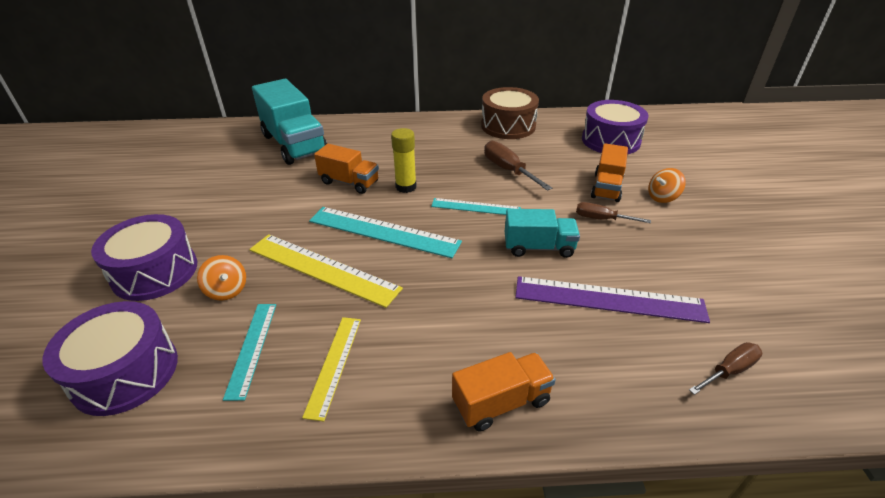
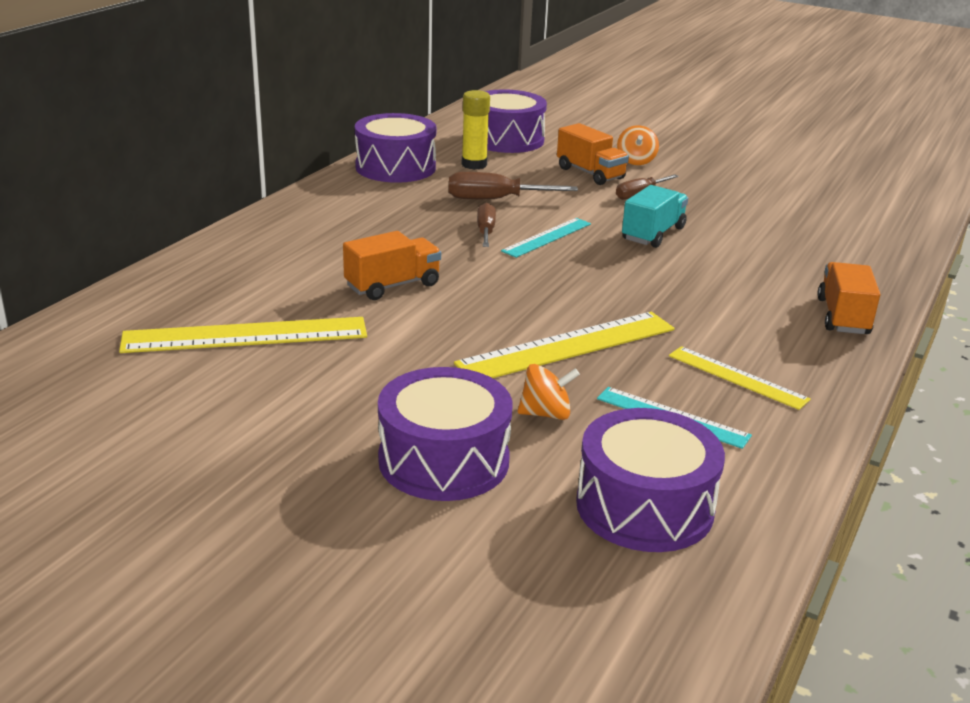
camera: 60 degrees left, 10 degrees down
(257, 166) = (245, 335): none -> yellow ruler
(294, 144) = (220, 295): turquoise truck -> none
(383, 231) = (533, 295): turquoise ruler -> none
(406, 187) = (453, 258): yellow glue stick -> yellow glue stick (474, 165)
(508, 126) = (395, 167): brown drum -> purple drum
(608, 299) = (756, 235): purple ruler -> none
(729, 370) = (870, 228): brown screwdriver -> brown screwdriver (485, 231)

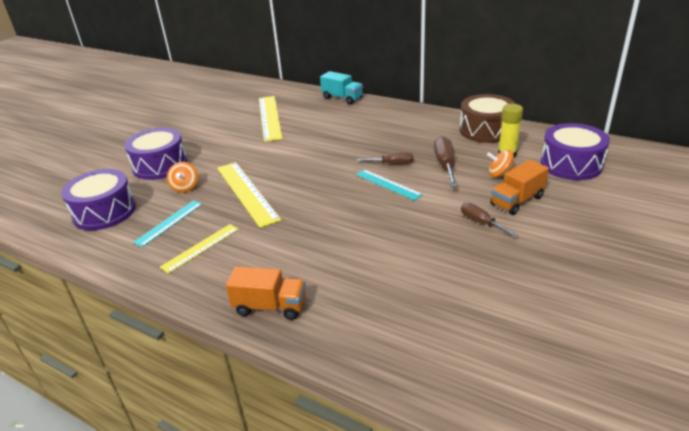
camera: 95 degrees right, 5 degrees up
(392, 285) = (317, 143): orange truck -> none
(395, 167) = (486, 130): purple drum -> brown drum
(636, 161) = (562, 223): orange spinning top -> orange spinning top (500, 174)
(653, 234) = (404, 226): turquoise truck -> turquoise truck (342, 98)

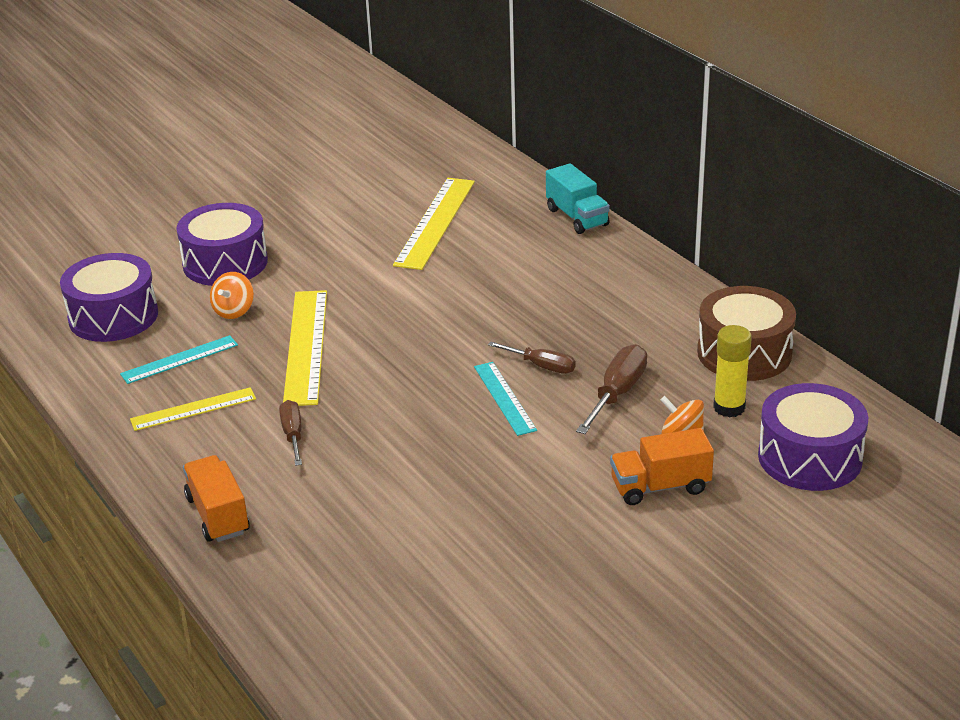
camera: 25 degrees right, 0 degrees up
(270, 306) = (218, 515): orange truck -> orange truck turned 150 degrees counterclockwise
(481, 223) = (574, 501): brown screwdriver -> brown screwdriver (293, 435)

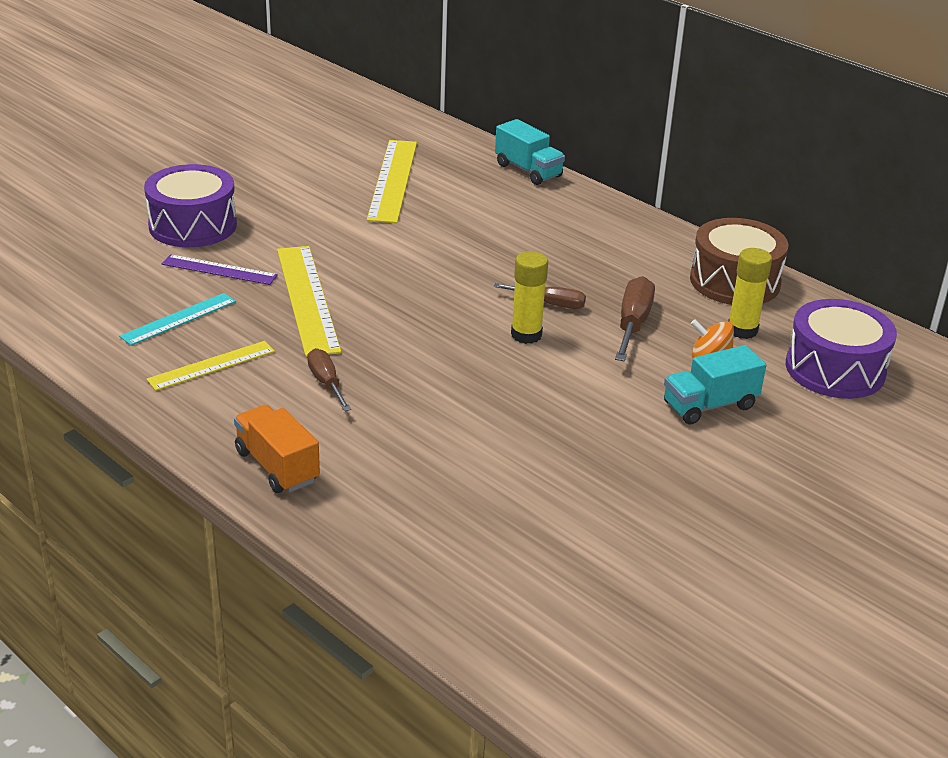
camera: 15 degrees left, 0 degrees up
(113, 316) = (91, 281): purple drum -> none
(234, 311) = (219, 270): orange spinning top -> purple ruler
(504, 398) = (526, 335): turquoise ruler -> yellow glue stick
(660, 487) = (709, 405): orange truck -> turquoise truck

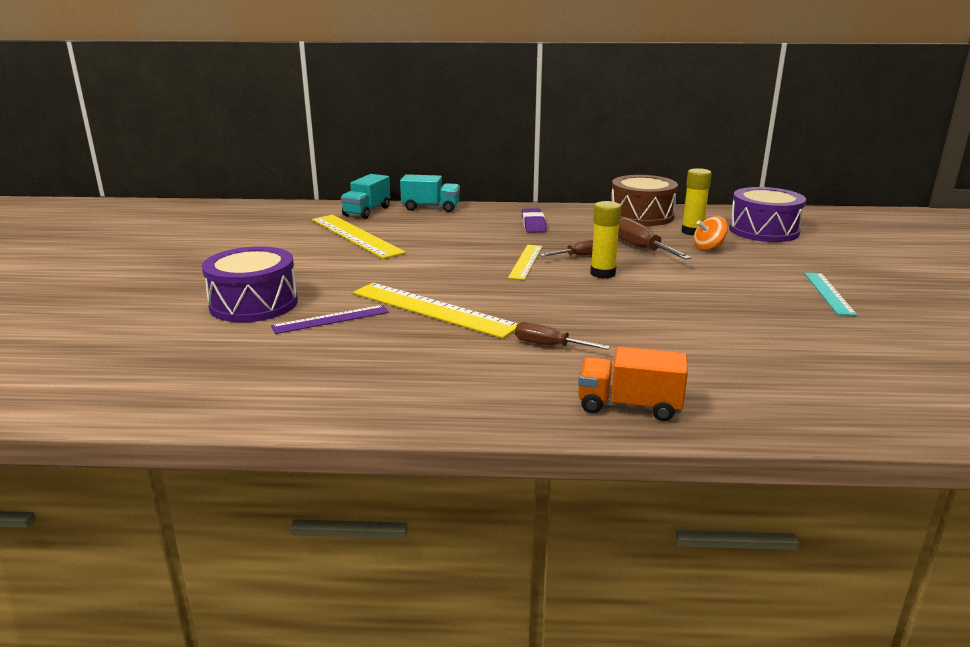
camera: 40 degrees left, 10 degrees down
(179, 319) = (361, 358): turquoise ruler -> turquoise ruler (828, 293)
(211, 365) = (448, 373): yellow ruler -> yellow ruler (526, 261)
(588, 240) = (533, 224): none -> purple eraser
(709, 405) = (756, 265): turquoise truck -> turquoise truck (367, 211)

